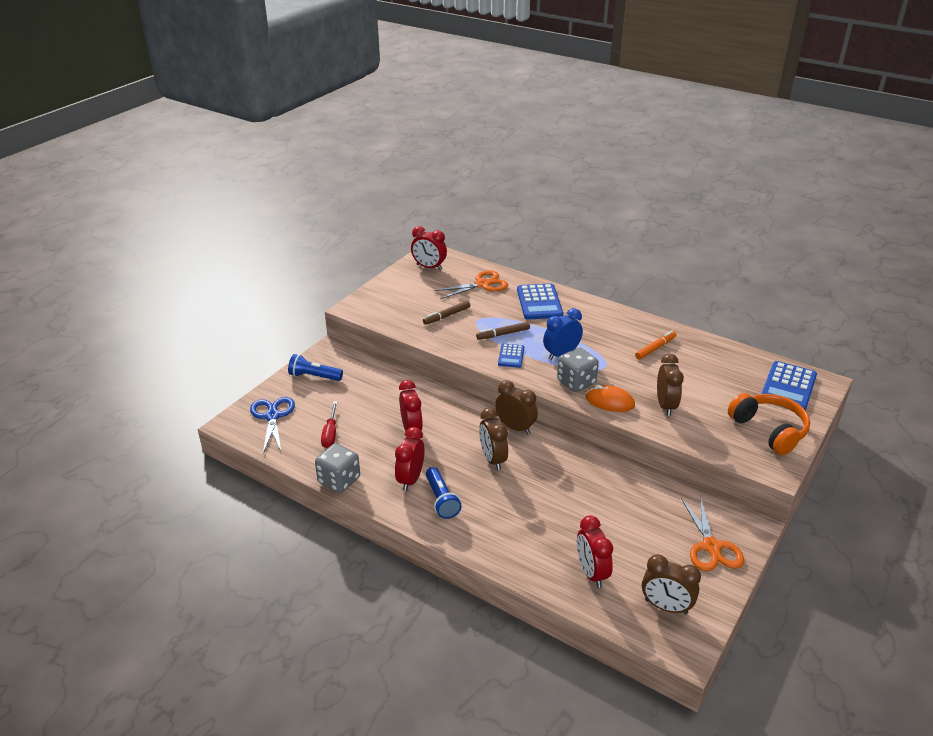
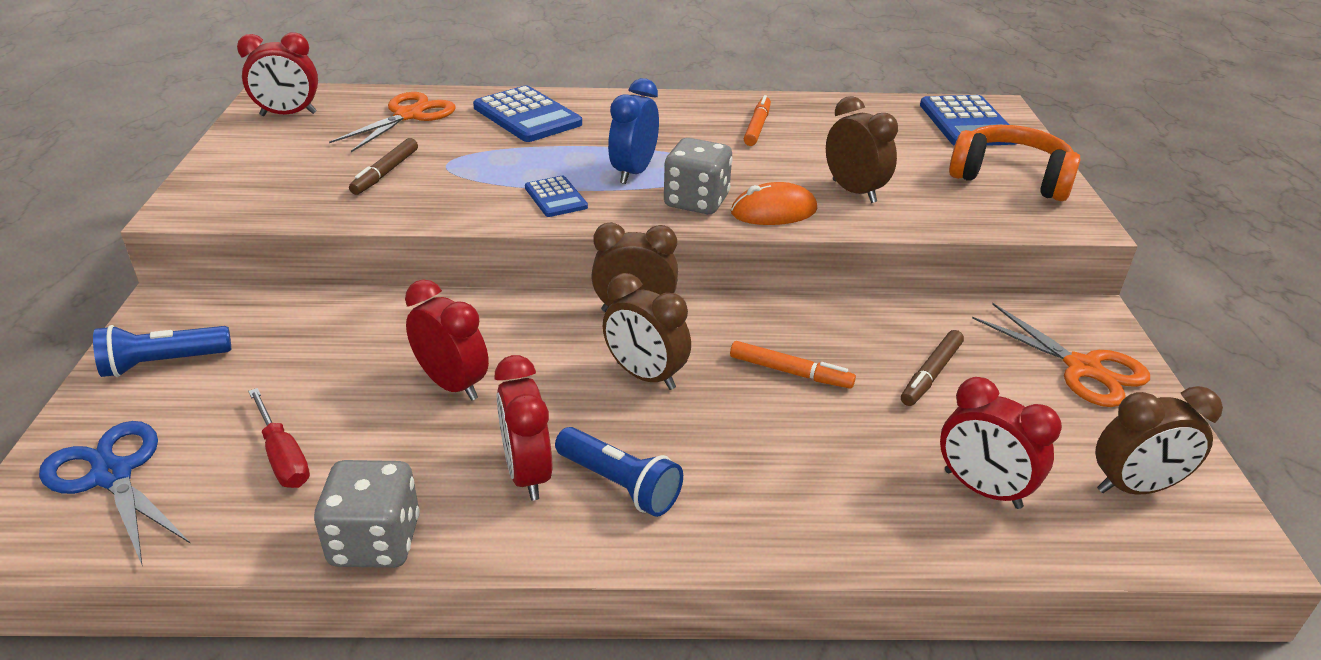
camera: 35 degrees left, 0 degrees up
(503, 334) = (511, 171): brown marker -> brown marker (931, 374)
(559, 485) = (790, 372): none -> orange marker

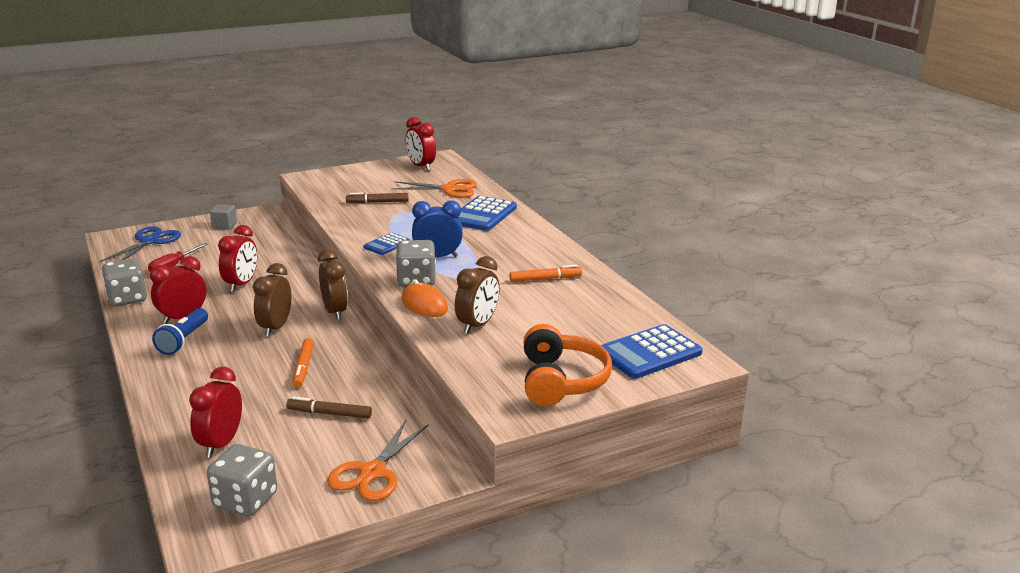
camera: 65 degrees right, 10 degrees down
(163, 363) = (224, 225): blue flashlight -> grey cube
(1134, 487) = (245, 500): brown clock -> grey dice

